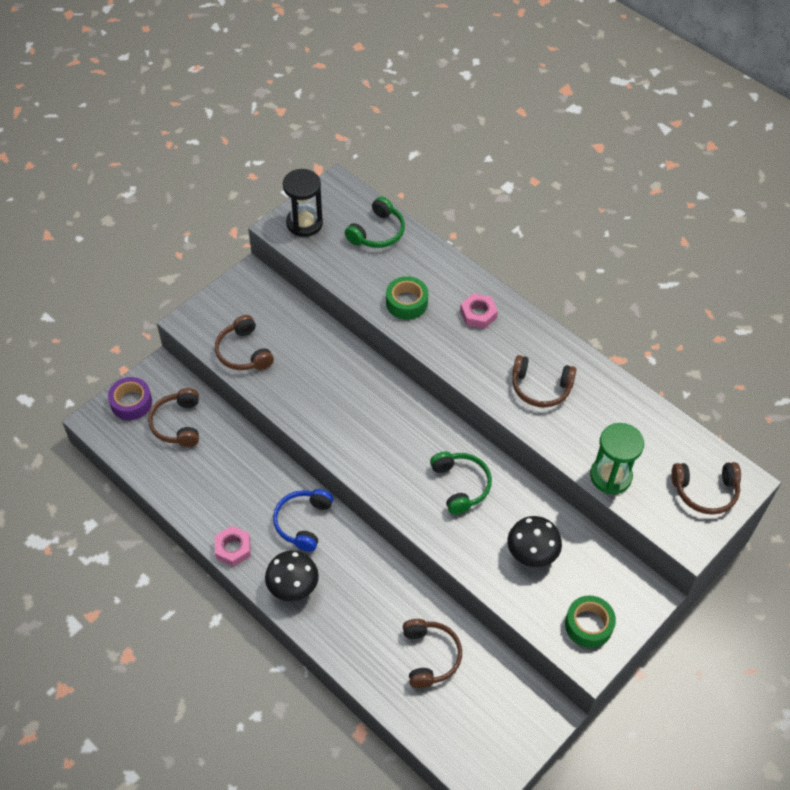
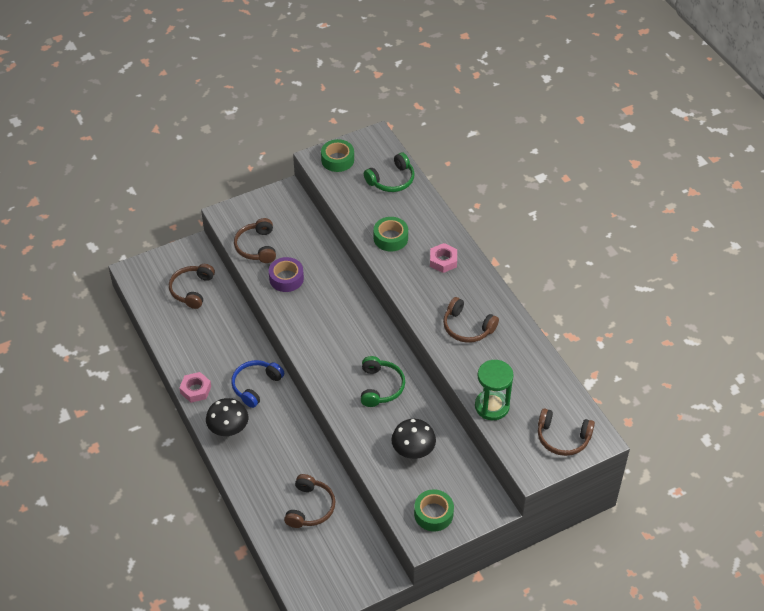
camera: 20 degrees right, 5 degrees down
(131, 402) = (164, 265): purple tape -> purple tape (286, 278)
(304, 223) = (337, 160): black hourglass -> green tape

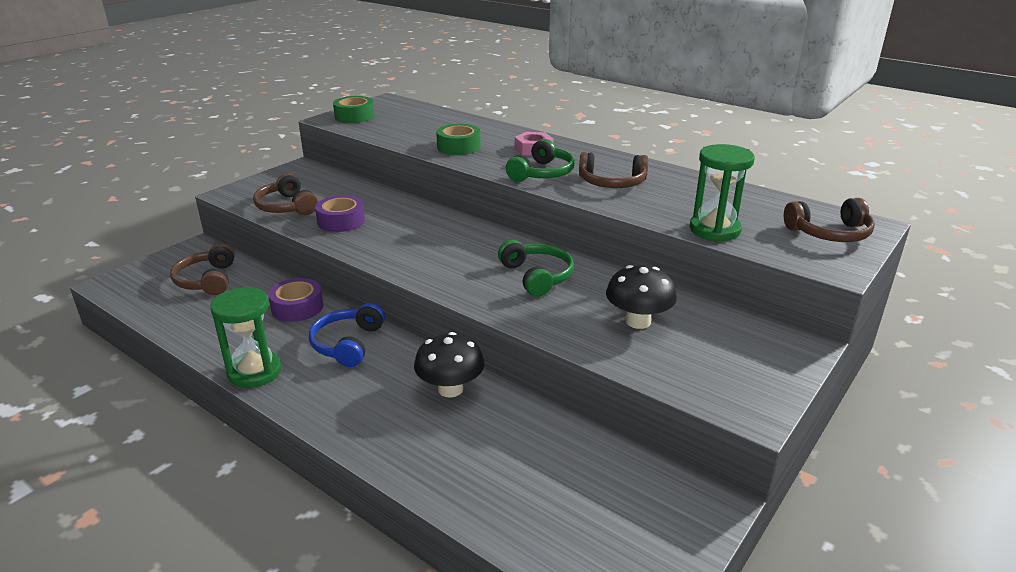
camera: 25 degrees left, 20 degrees down
(195, 390) = (255, 372): pink nut -> green hourglass
(228, 429) = (331, 400): black mushroom -> black mushroom (450, 389)
(238, 339) = (297, 307): none -> purple tape
(310, 507) = (523, 455): brown headphones -> none
(392, 180) = (426, 117): green headphones -> green headphones (542, 173)
(433, 514) = (736, 377): green tape -> none

